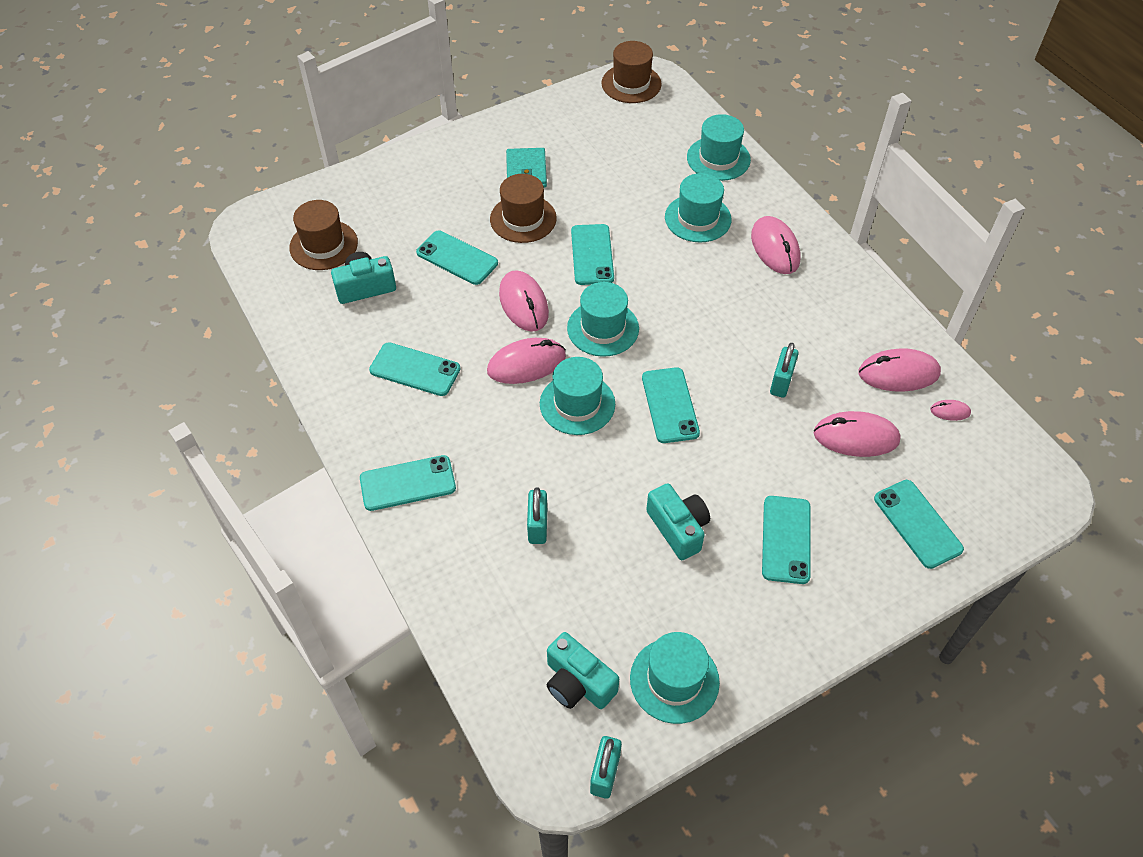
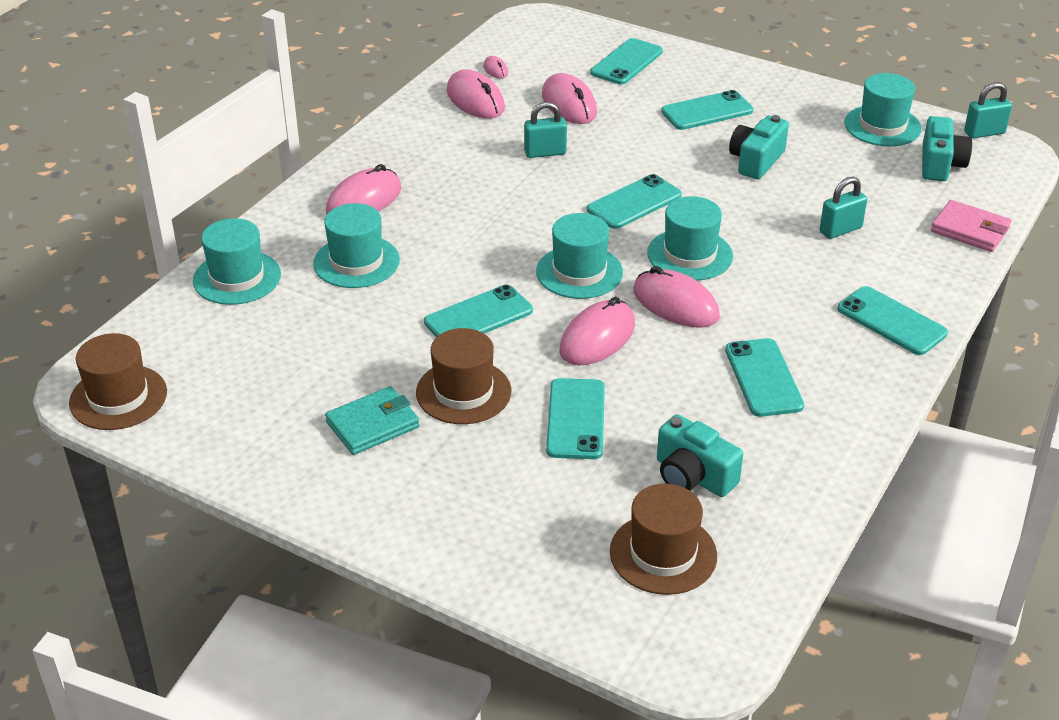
camera: 120 degrees left, 15 degrees down
(468, 628) = (970, 230): none -> pink wallet

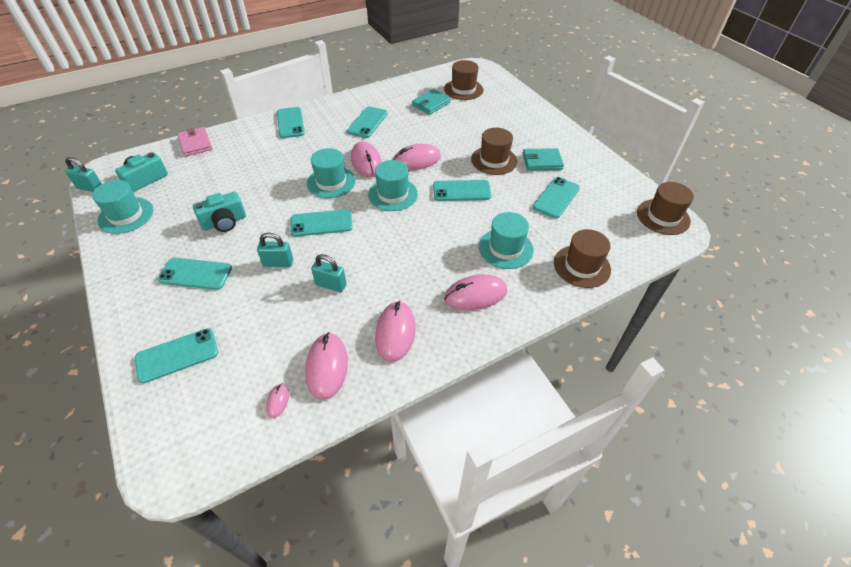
camera: 150 degrees left, 10 degrees up
(237, 278) = (582, 266): turquoise hat -> brown hat
(569, 104) = (268, 326): pink mouse -> pink mouse (395, 332)
(575, 419) = (455, 134): turquoise phone -> turquoise phone (556, 198)
(693, 476) = (431, 104): turquoise camera -> turquoise wallet
(840, 230) = (247, 166): turquoise padlock -> turquoise padlock (278, 263)

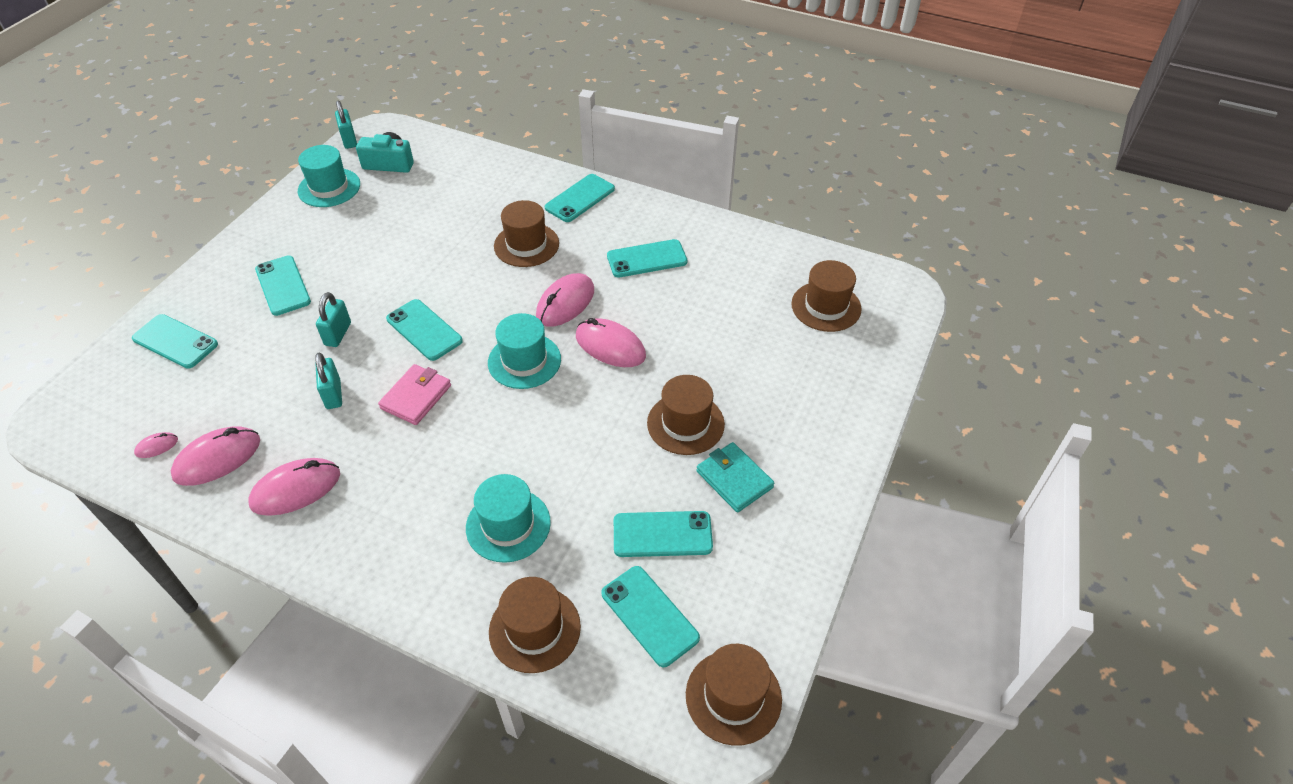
camera: 55 degrees right, 0 degrees up
(195, 144) = (474, 157): pink wallet -> pink wallet (416, 397)
(224, 222) = (369, 257): turquoise camera -> none
(278, 263) = (338, 334): turquoise padlock -> turquoise padlock turned 45 degrees clockwise
(302, 156) = (526, 245): none -> brown hat
(331, 182) = (501, 296): turquoise hat -> none
(431, 104) = (752, 293): turquoise wallet -> none
(461, 191) = (588, 423): turquoise phone -> turquoise phone (649, 615)
(475, 295) = (401, 534): pink mouse -> none

